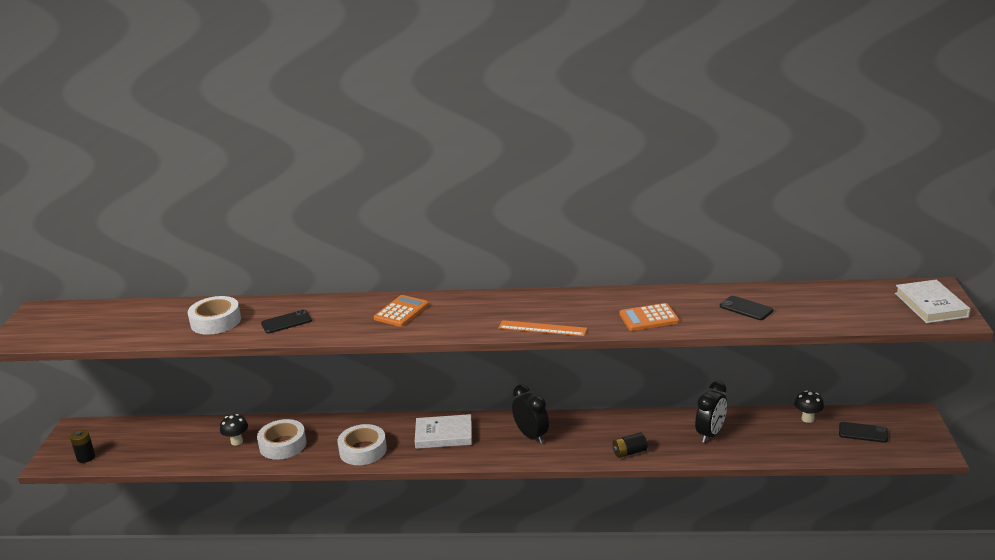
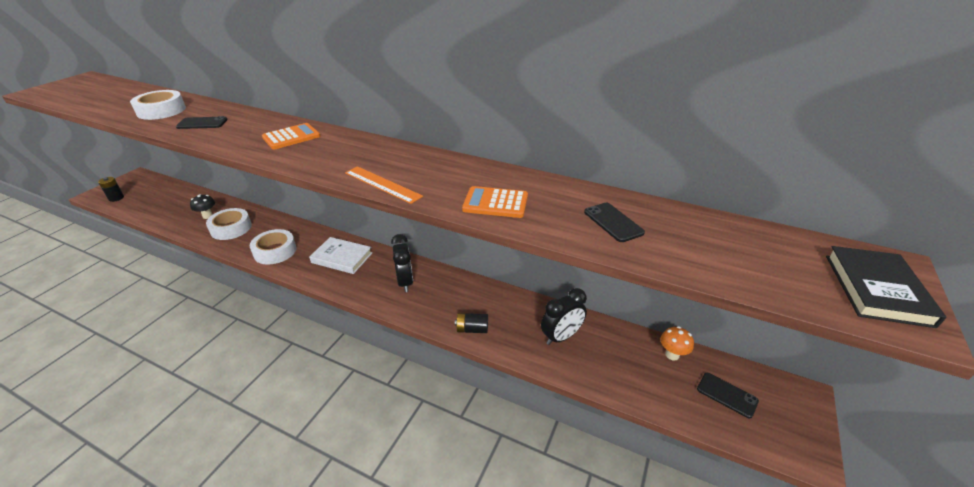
camera: 20 degrees right, 10 degrees up
(807, 419) = (672, 355): black mushroom -> orange mushroom
(930, 305) = (876, 289): white book -> black book

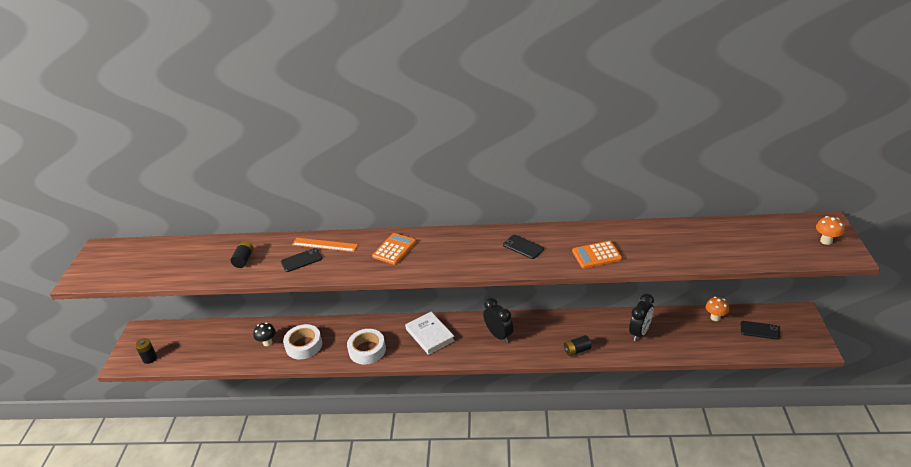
camera: 20 degrees left, 0 degrees up
(161, 111) = (244, 260): white tape -> black battery
(342, 258) = (430, 335): white book -> white book turned 60 degrees clockwise
(382, 184) = (510, 266): orange ruler -> orange ruler (324, 245)
(613, 222) = (675, 245): black phone -> black phone (523, 247)
(876, 289) = (826, 241): black book -> orange mushroom

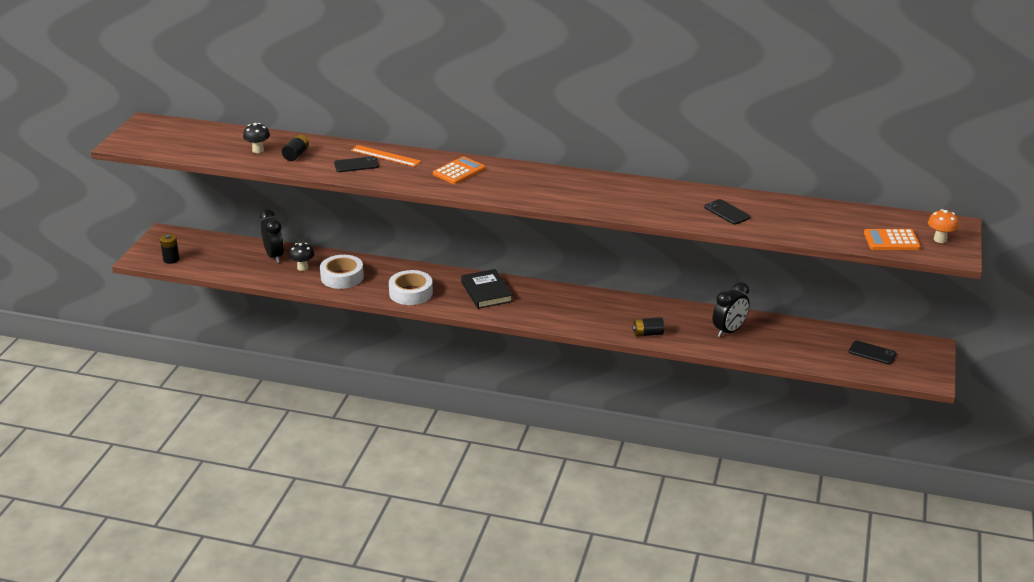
camera: 10 degrees right, 5 degrees down
(208, 261) = (258, 150): none -> black mushroom
(430, 335) = (486, 292): white book -> black book
(499, 335) = (565, 305): black clock -> black clock (274, 256)
(523, 247) = (599, 191): black phone -> black phone (727, 212)
(596, 255) = (675, 211): orange calculator -> orange calculator (891, 241)
(715, 317) = (826, 333): orange mushroom -> none

